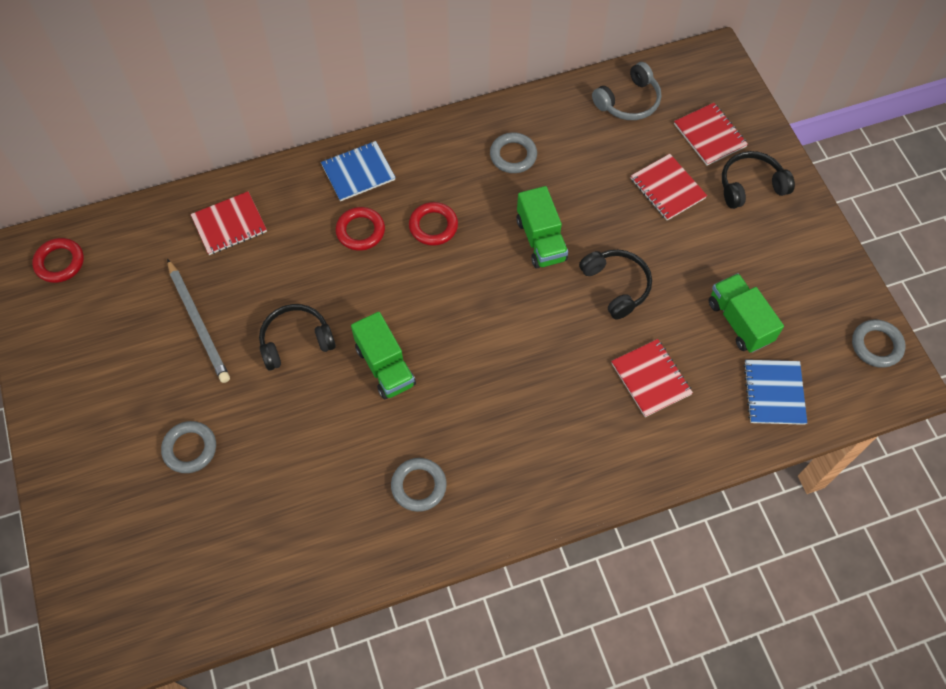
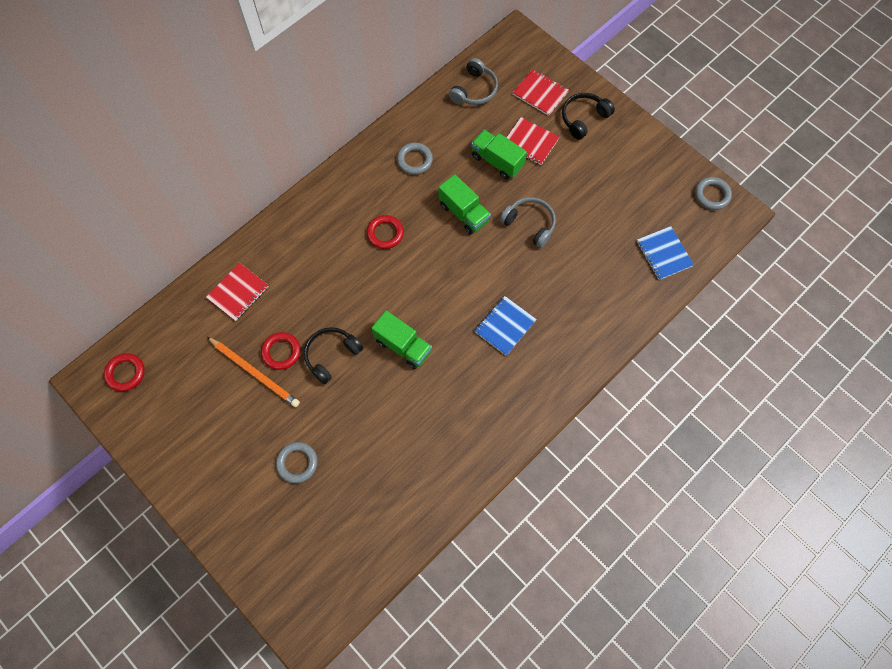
camera: 25 degrees left, 5 degrees up
(198, 322) = (254, 372): grey pencil -> orange pencil
(358, 172) = (311, 216): blue notebook -> blue notebook (505, 326)
(360, 231) = (336, 258): red ring -> red ring (281, 352)
(419, 486) = (468, 417): grey ring -> none
(616, 286) = (530, 224): black headphones -> grey headphones
(651, 379) = (582, 278): red notebook -> none
(739, 321) = (620, 215): green truck -> green truck (497, 161)

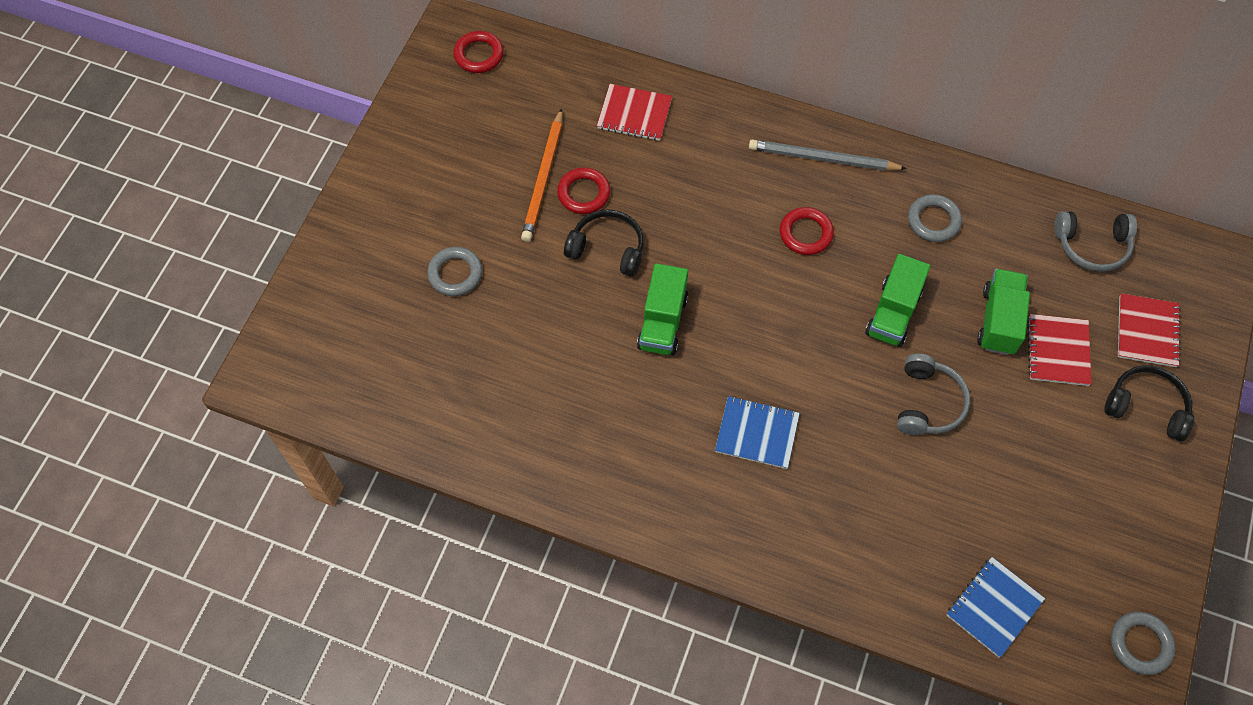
camera: 65 degrees right, 5 degrees down
(338, 197) = (823, 159): none -> grey pencil

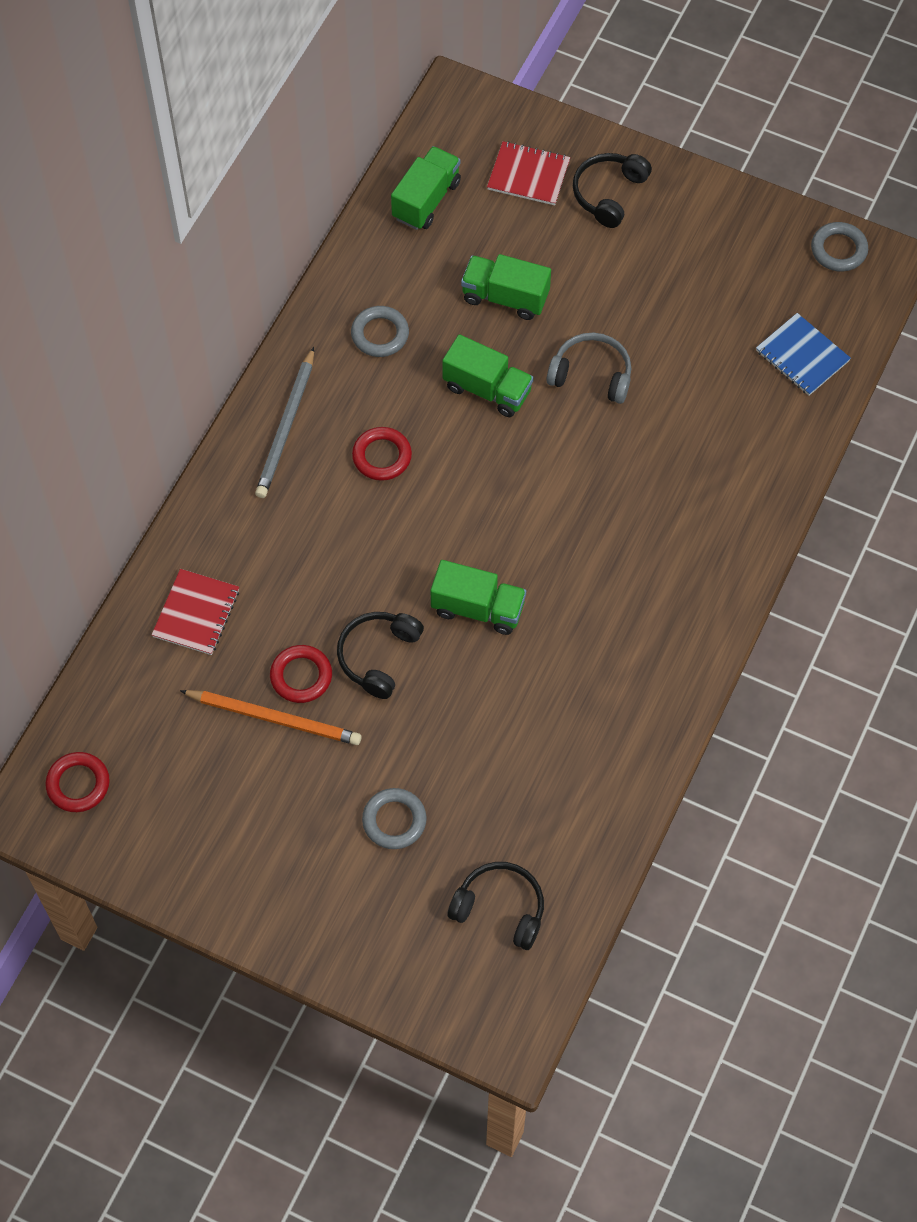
camera: 85 degrees left, 0 degrees up
(377, 361) = (500, 908): none -> black headphones
(757, 433) = (615, 532): blue notebook -> none
(1058, 351) = (543, 253): red notebook -> none
(1092, 246) = (426, 200): grey headphones -> green truck

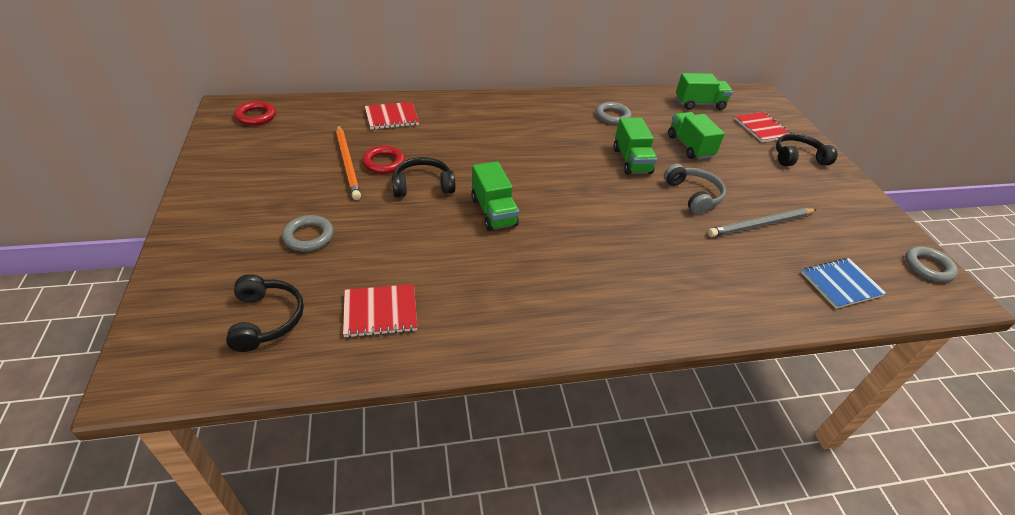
camera: 50 degrees right, 20 degrees down
(286, 426) = (527, 107): grey pencil -> grey pencil (761, 225)
(382, 456) = (547, 141): red ring -> none
(557, 802) = (380, 312): none -> red notebook
(802, 356) = (841, 284): blue notebook -> blue notebook turned 60 degrees clockwise

